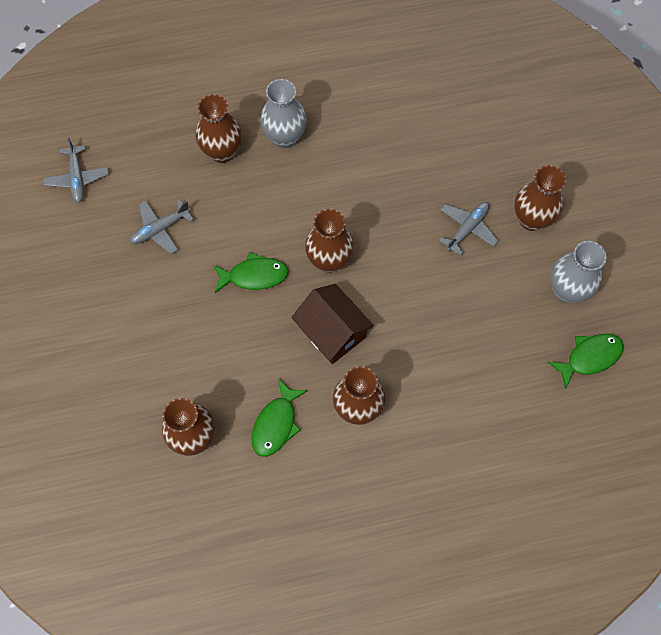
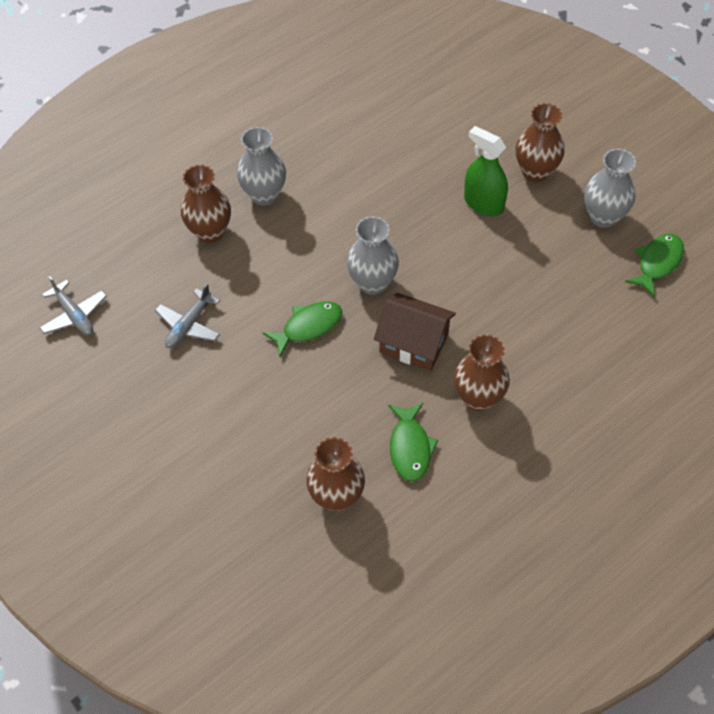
camera: 25 degrees left, 10 degrees down
(329, 260) = (372, 283): brown vase -> grey vase
(467, 229) = (483, 203): grey plane -> green spray bottle

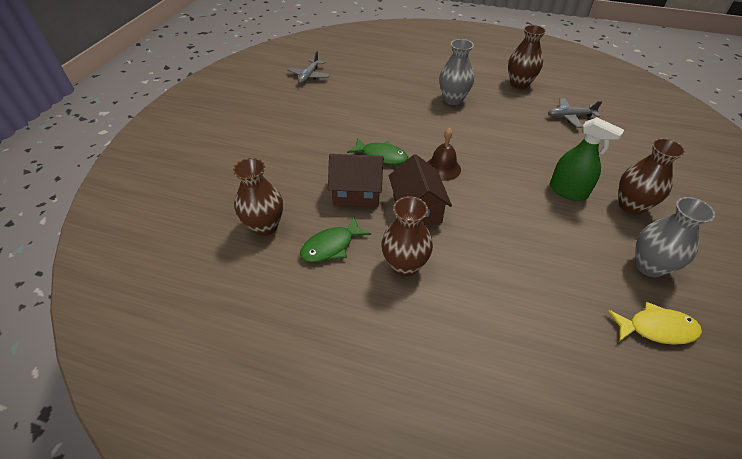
camera: 55 degrees right, 10 degrees down
(189, 325) = (338, 112): grey plane -> grey plane (570, 117)
(210, 232) = (406, 93): brown vase -> brown vase (519, 84)
(350, 383) = (357, 192): none -> brown house
(372, 283) = (442, 168): grey vase -> brown bell
(483, 203) = (568, 191): green spray bottle -> green spray bottle turned 120 degrees clockwise
(657, 263) = (656, 328): green fish -> yellow fish

